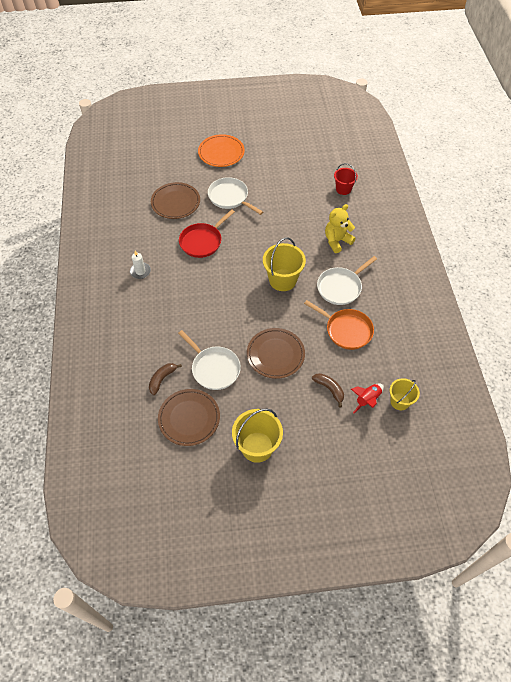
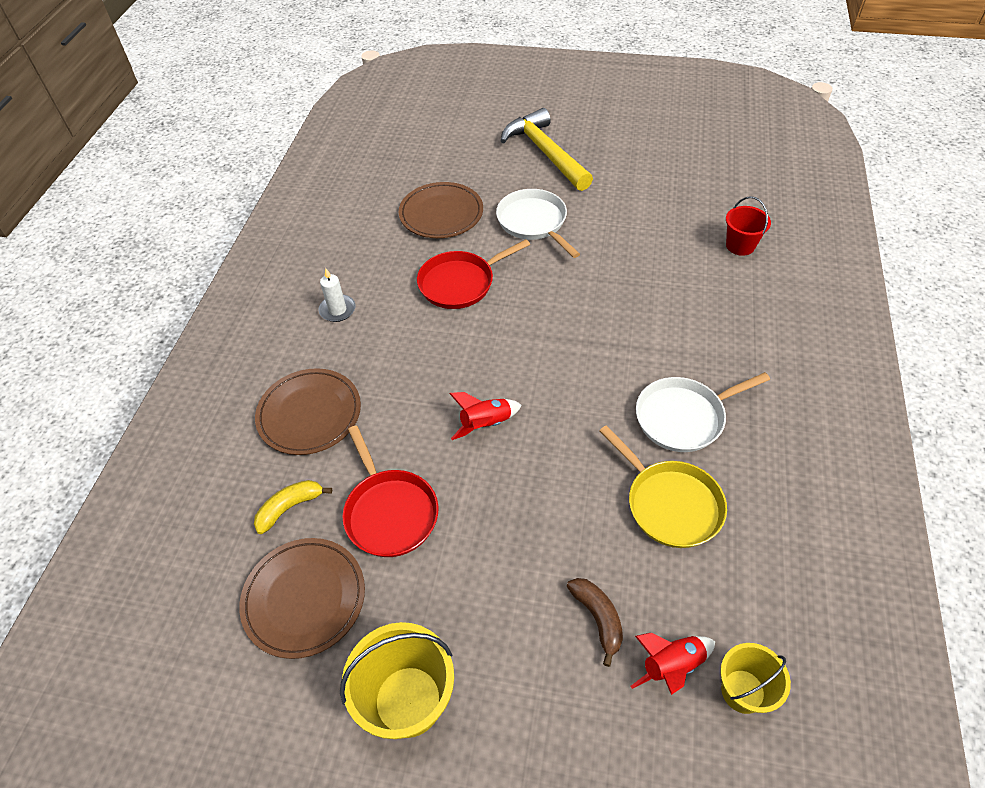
camera: 20 degrees right, 5 degrees down
(162, 379) = (289, 507): brown banana -> yellow banana
(214, 368) = (390, 512): white pan -> red pan
(221, 153) = (545, 153): orange plate -> yellow hammer
(245, 314) = (485, 424): none -> red rocket
(275, 354) = (514, 516): brown plate -> brown plate (309, 414)
(282, 280) = (576, 379): yellow bucket -> none
(337, 241) = (701, 332): yellow teddy bear -> none
(346, 330) = (670, 504): orange pan -> yellow pan

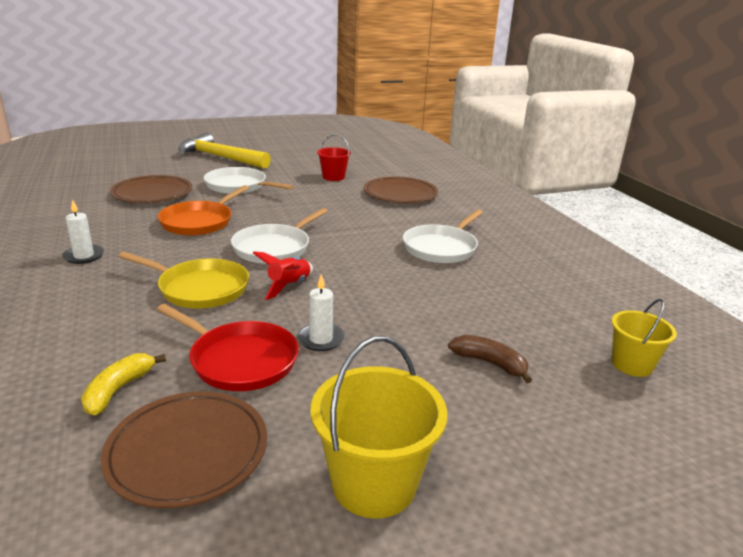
camera: 35 degrees left, 25 degrees down
(309, 414) = (97, 322): brown plate -> brown plate (400, 194)
(460, 283) = (199, 222): red pan -> orange pan
(469, 515) = (321, 339): none -> white candle
(507, 355) = (274, 248): none -> white pan
(670, 504) = (477, 289): yellow pan -> yellow pan (200, 288)
(671, 666) = (571, 369): red rocket -> none
(740, 245) = (399, 174): red bucket -> red bucket (333, 177)

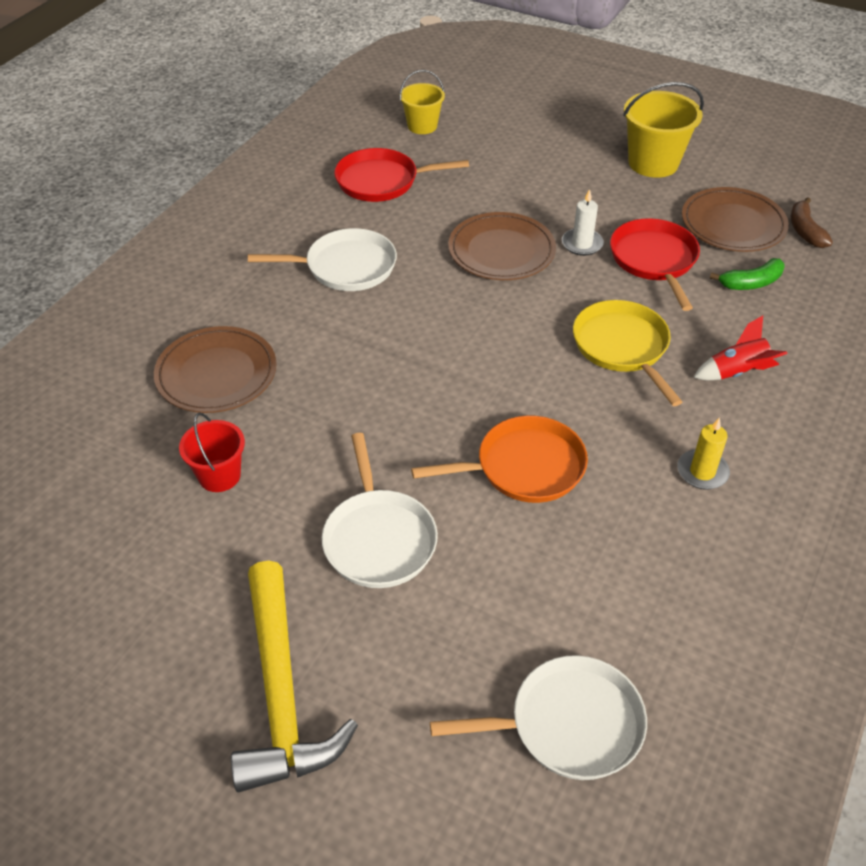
camera: 130 degrees left, 20 degrees up
(84, 256) = (702, 472): white candle -> yellow candle
(118, 390) = (751, 283): yellow banana -> green banana
(152, 193) = (519, 600): brown plate -> brown plate (501, 251)
(274, 248) = (496, 363): white pan -> white pan (569, 724)
(289, 286) = (544, 304): red rocket -> red rocket (737, 372)
(490, 363) = (500, 171): brown banana -> brown banana (805, 231)
(540, 301) = (381, 181): none -> red pan

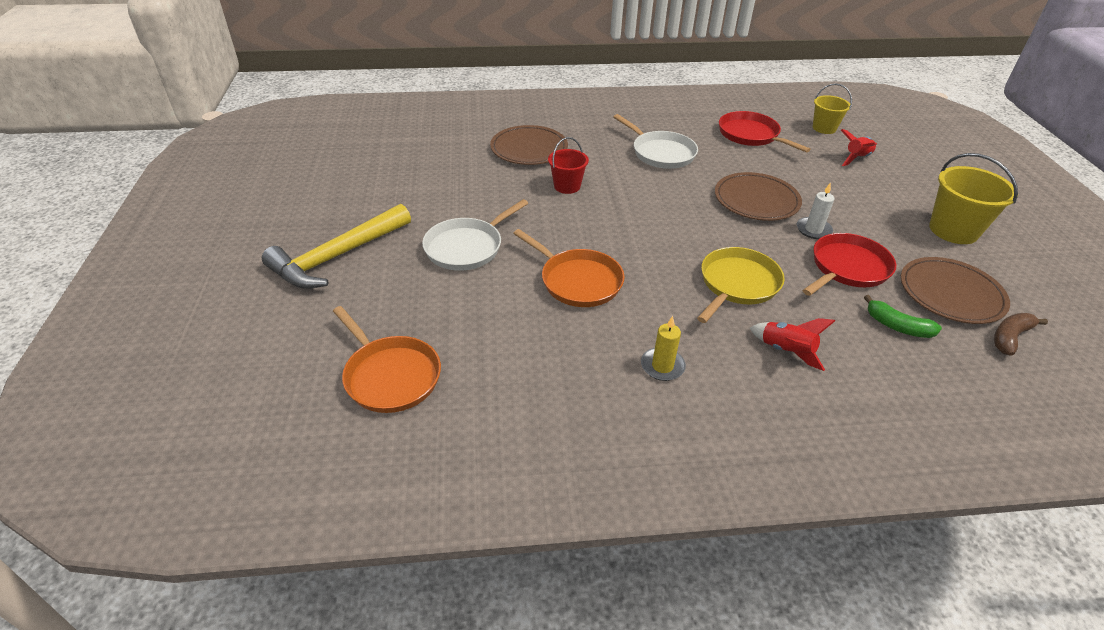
camera: 55 degrees right, 5 degrees down
(219, 475) = (461, 179): red bucket -> red bucket (567, 186)
(495, 141) = (856, 158): none -> red rocket
(569, 724) = (390, 376): white pan -> orange pan

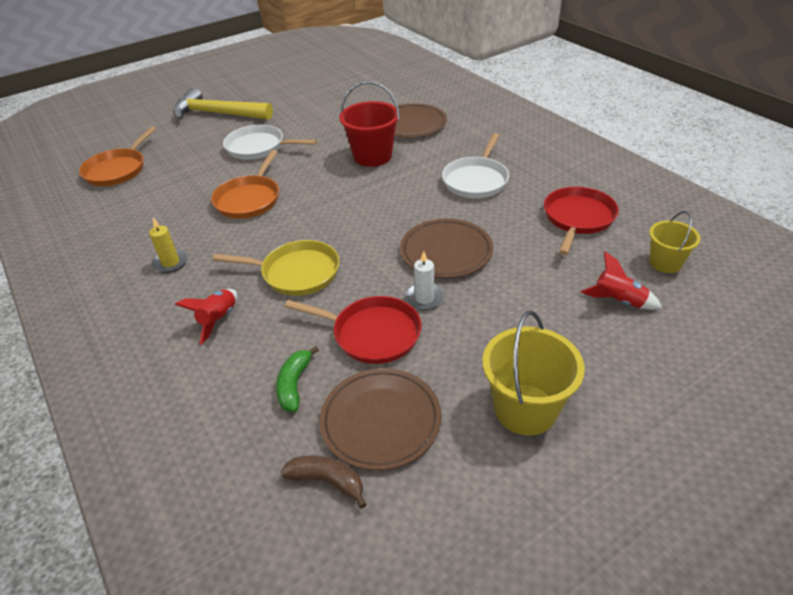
camera: 65 degrees right, 0 degrees up
(567, 186) = (372, 156): red bucket -> red bucket, size x1.61

